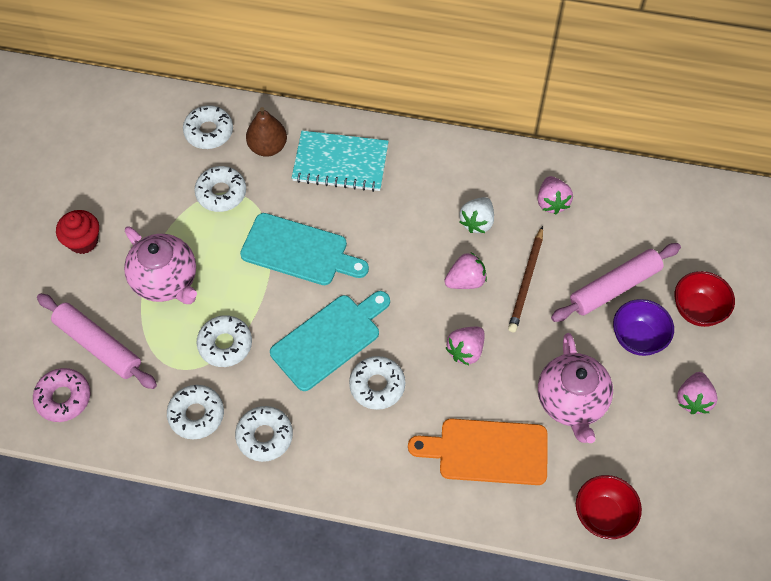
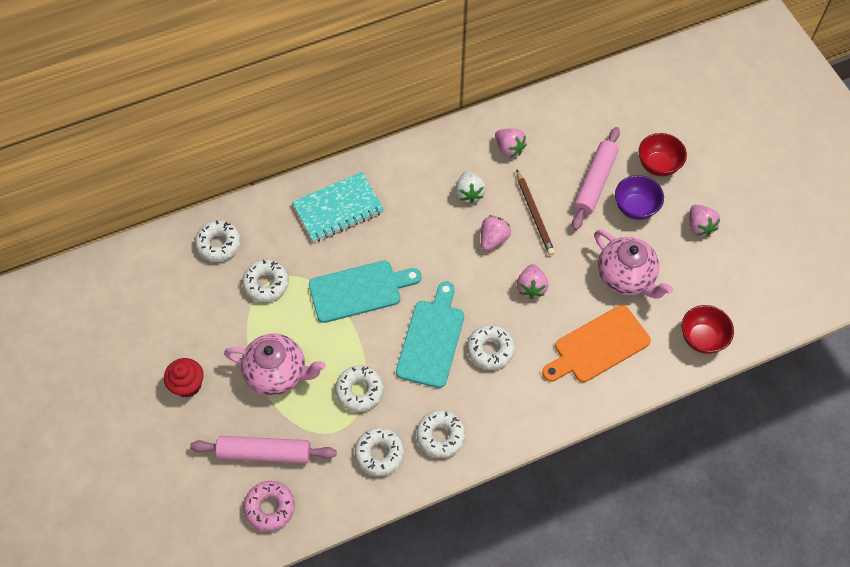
camera: 35 degrees left, 0 degrees up
(268, 147) = (274, 229): brown pear -> none

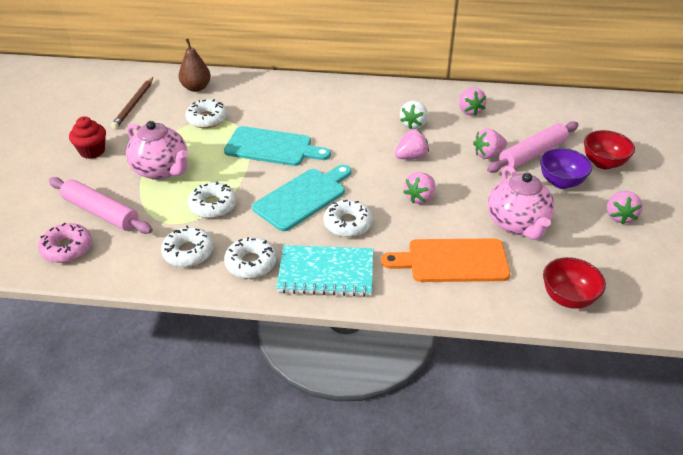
camera: 30 degrees right, 20 degrees down
(219, 244) = (196, 88): white donut -> brown pear
(338, 209) = (301, 99): turquoise notebook -> turquoise notebook (326, 273)
(534, 214) = (461, 155): brown pencil -> brown pencil (134, 104)
(557, 202) = (488, 154): none -> pink strawberry

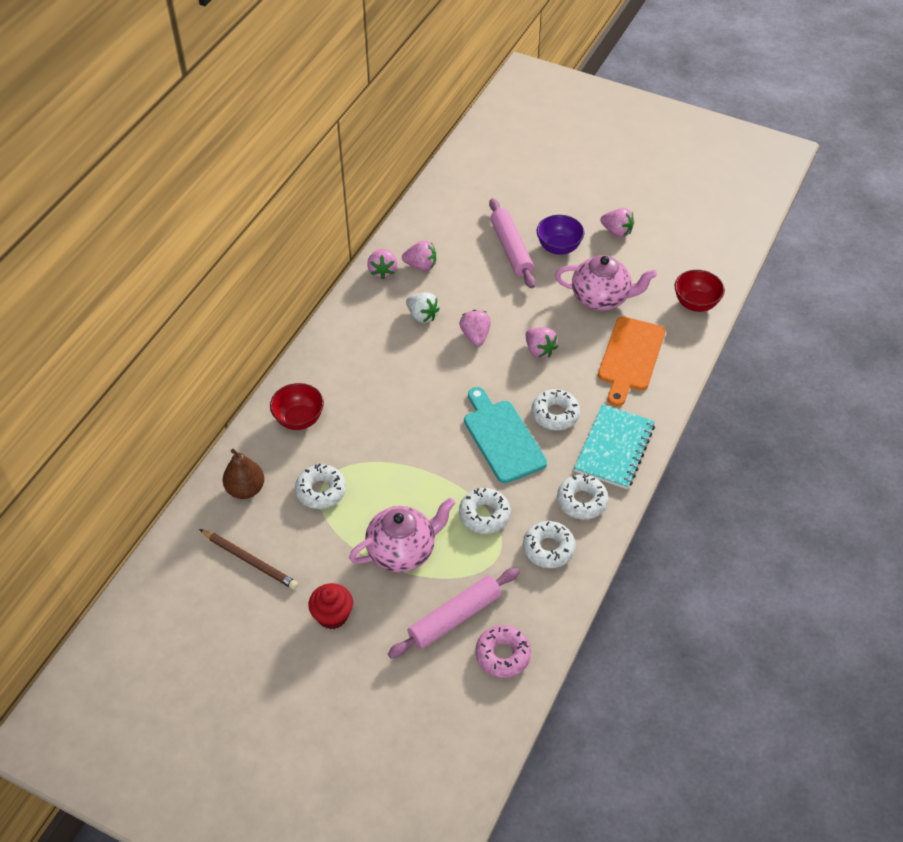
camera: 70 degrees left, 10 degrees up
(272, 147) = (406, 443): turquoise cutting board -> none
(488, 154) = (497, 279): pink strawberry -> pink strawberry (383, 271)
(603, 163) = (545, 209): red bowl -> red bowl (299, 419)

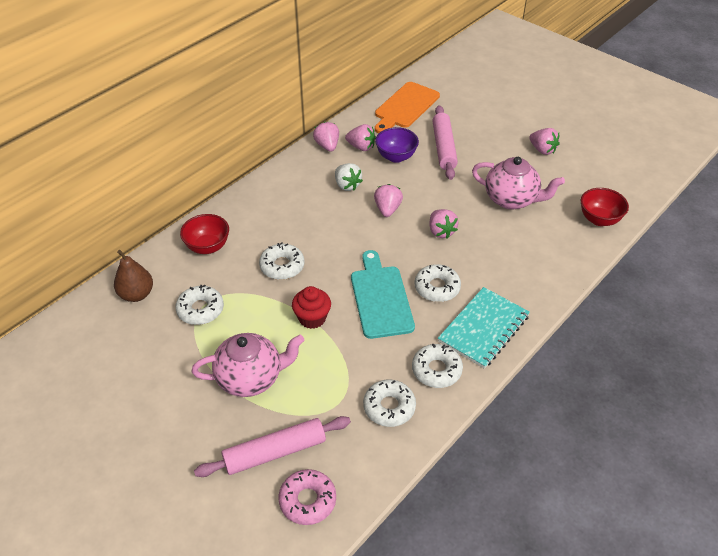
camera: 15 degrees right, 5 degrees down
(250, 560) = (112, 356): brown pencil -> none
(332, 616) = (162, 423): red cupcake -> red cupcake (312, 318)
(383, 271) = (327, 146): pink strawberry -> pink strawberry turned 150 degrees clockwise
(484, 515) = (339, 362): white donut -> white donut (282, 266)
(558, 247) = (486, 153): purple bowl -> purple bowl (396, 157)
(630, 357) = (523, 253): orange cutting board -> orange cutting board (405, 107)

